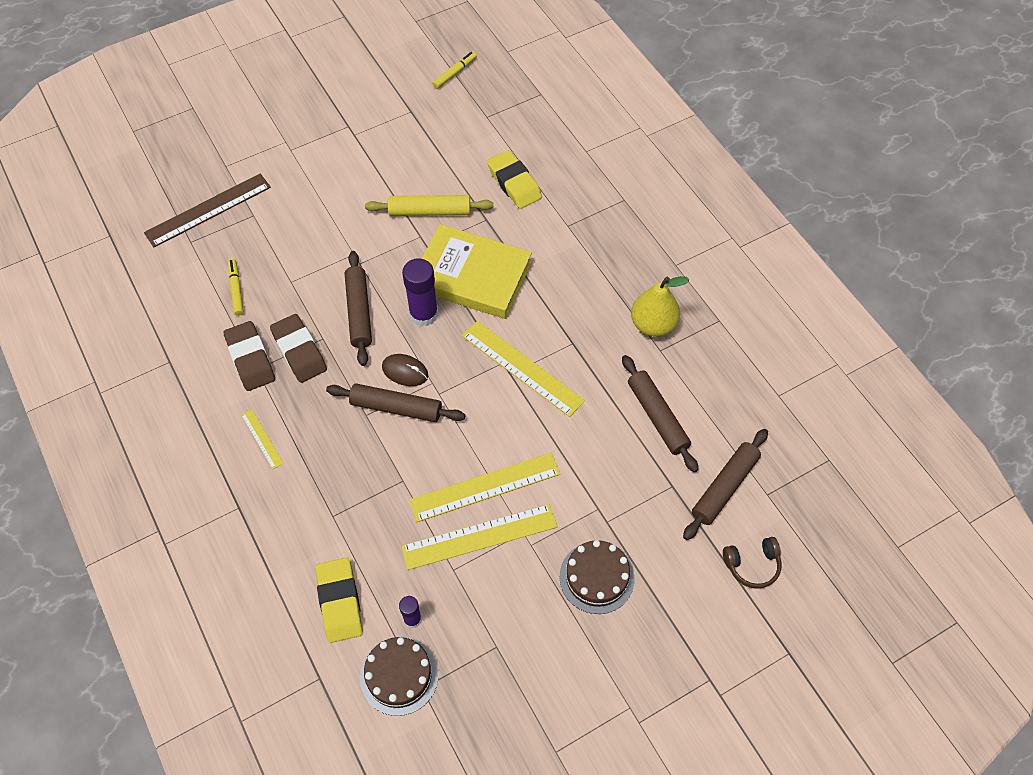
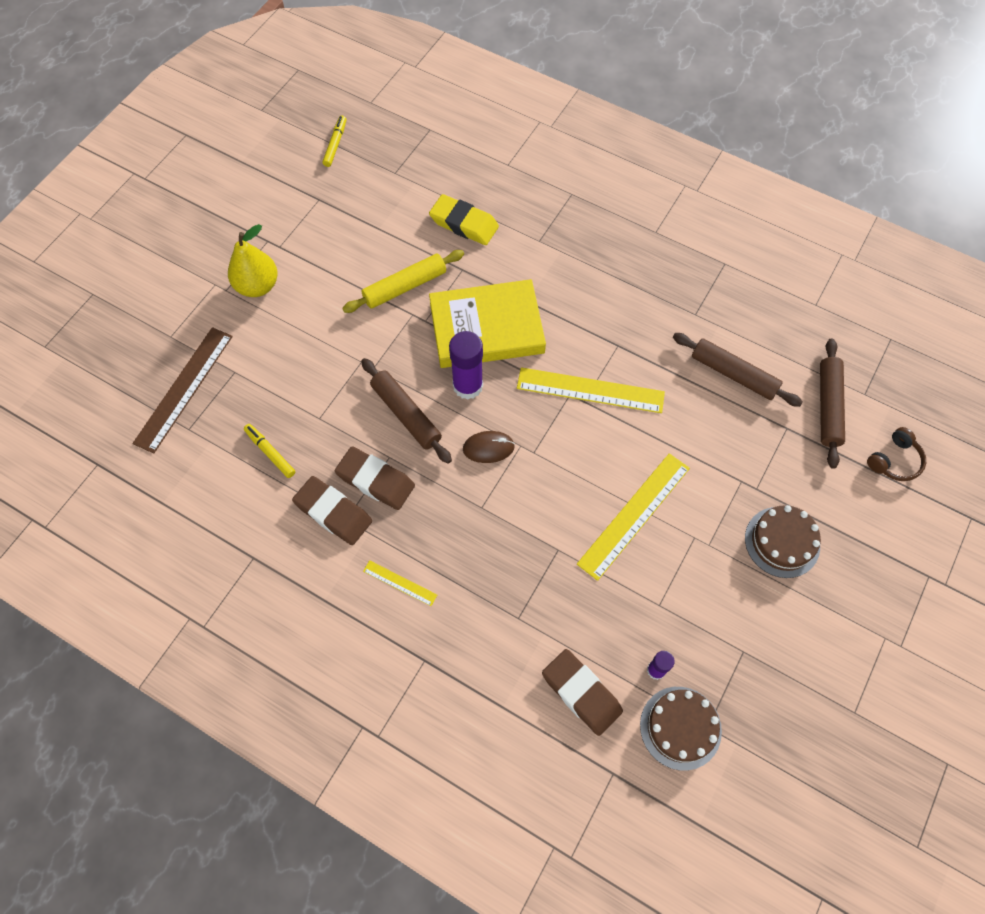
camera: 30 degrees left, 5 degrees up
(340, 602) = (581, 693): yellow eraser -> brown eraser
(396, 408) = (504, 486): brown rolling pin -> none
(479, 537) = (661, 562): yellow ruler -> none
(653, 325) = (674, 295): yellow pear -> yellow pear (257, 286)

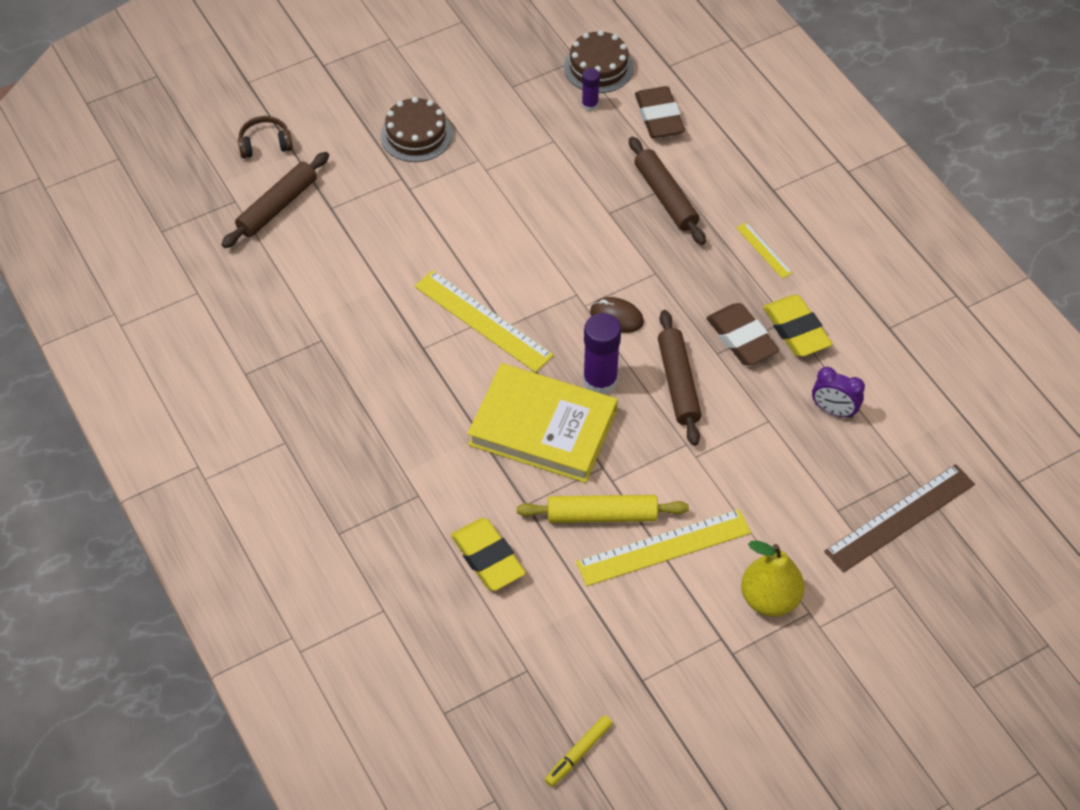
camera: 150 degrees left, 10 degrees down
(270, 453) = (834, 410): yellow marker -> purple clock
(333, 513) = (796, 330): brown eraser -> yellow eraser
(634, 515) = (524, 207): yellow ruler -> yellow ruler (663, 547)
(733, 374) = (336, 271): brown rolling pin -> brown rolling pin (666, 197)

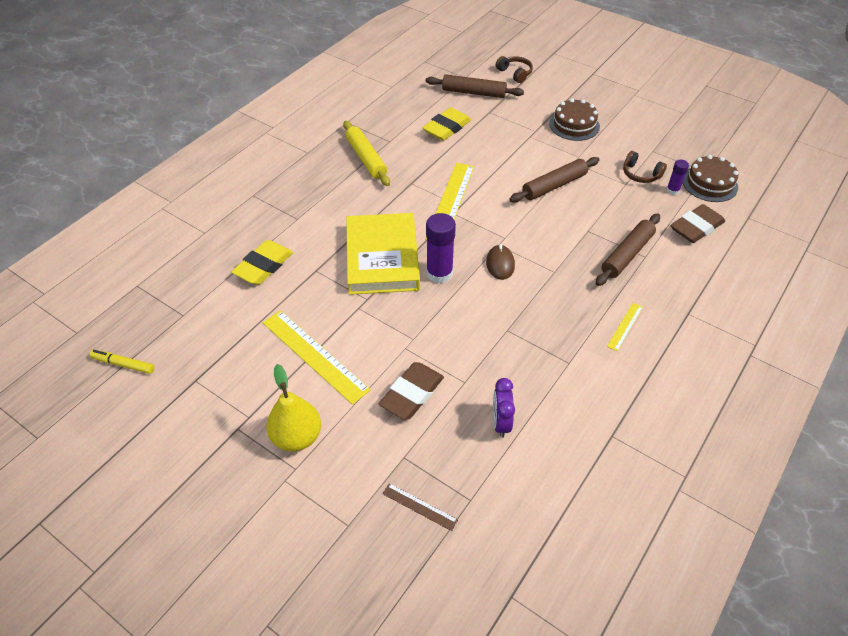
camera: 65 degrees right, 5 degrees down
(546, 119) = (640, 174): none -> brown headphones
(602, 515) = (325, 312): yellow rolling pin -> yellow rolling pin (366, 158)
(678, 383) = (465, 316): brown rolling pin -> brown rolling pin (554, 186)
(741, 338) = (530, 340): brown eraser -> brown eraser (412, 394)
(796, 330) = (563, 371): yellow eraser -> yellow eraser (446, 128)
(900, 518) = (419, 506): brown ruler -> brown ruler, size x0.49

